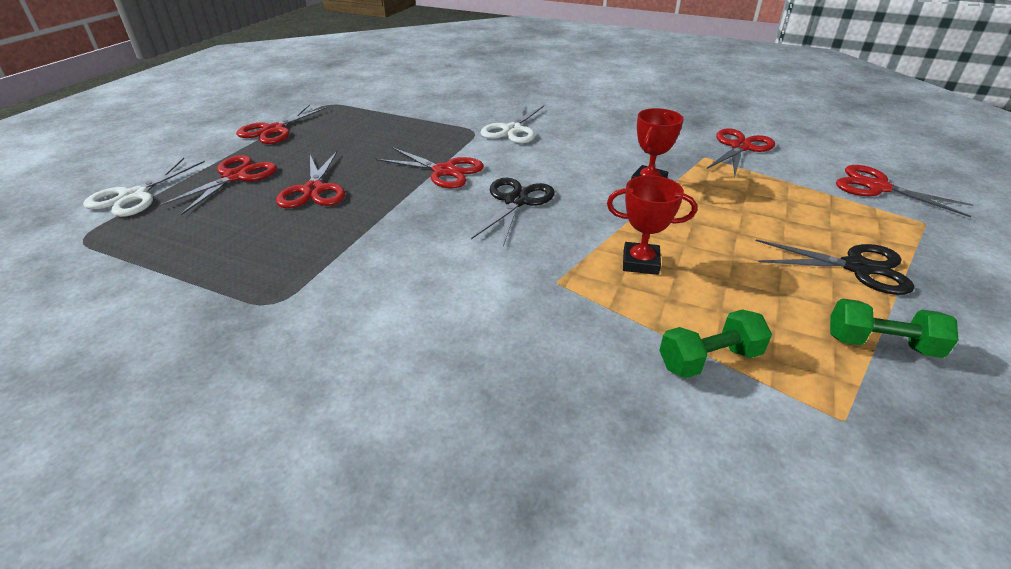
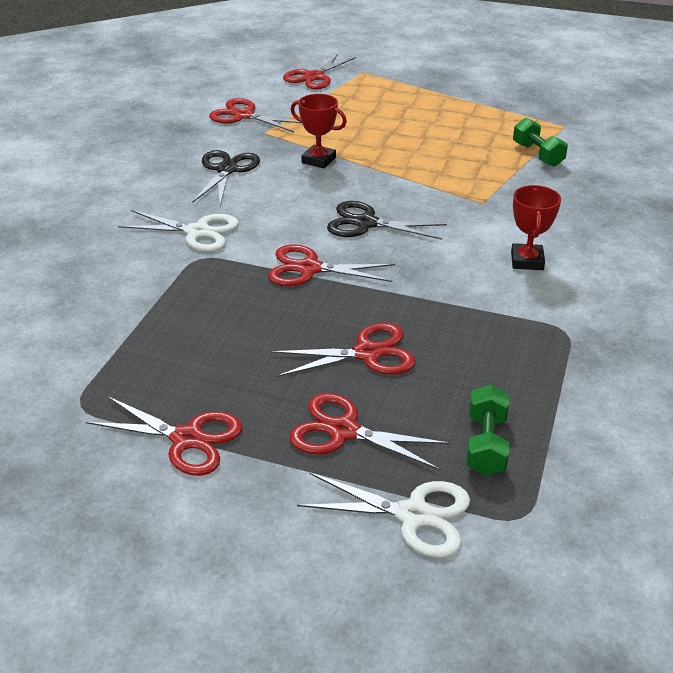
camera: 95 degrees left, 0 degrees up
(444, 171) = (309, 268): red scissors -> red scissors turned 105 degrees counterclockwise
(640, 262) = (445, 170): red trophy -> red trophy (527, 261)
(857, 267) = (425, 101): black scissors -> black scissors (226, 170)
(880, 344) = (500, 108): green dumbbell -> green dumbbell (486, 444)

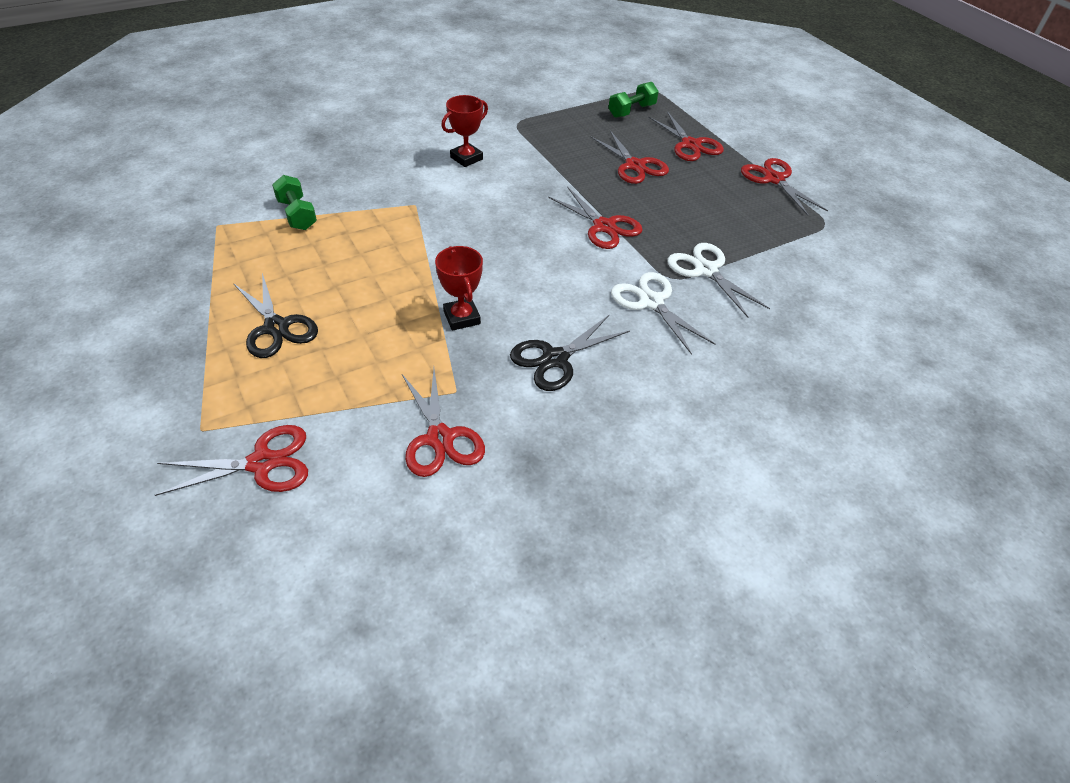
camera: 140 degrees left, 10 degrees up
(366, 223) = (518, 236): black scissors -> black scissors (276, 327)
(367, 353) = (634, 166): red scissors -> red scissors turned 150 degrees counterclockwise
(413, 515) = (695, 109): white scissors -> white scissors (706, 270)
(537, 154) = (297, 214): green dumbbell -> green dumbbell turned 45 degrees counterclockwise

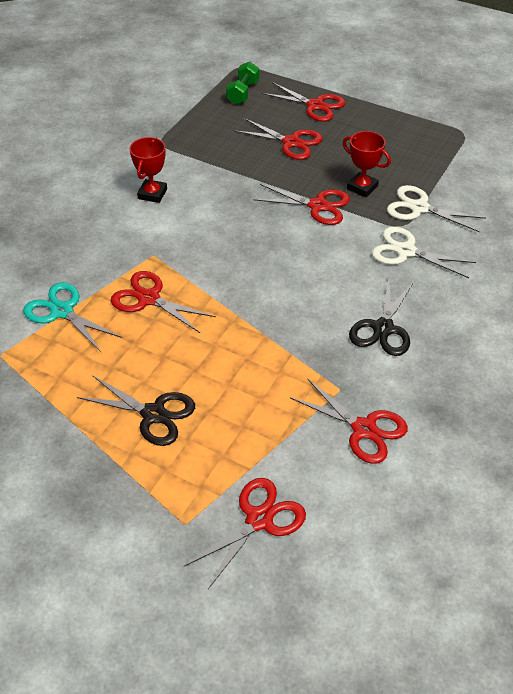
camera: 30 degrees left, 0 degrees up
(297, 214) = (62, 311): green dumbbell -> turquoise scissors
(462, 317) = (287, 331): red trophy -> red trophy (362, 187)
(774, 179) = (399, 110): red scissors -> red scissors (149, 298)

